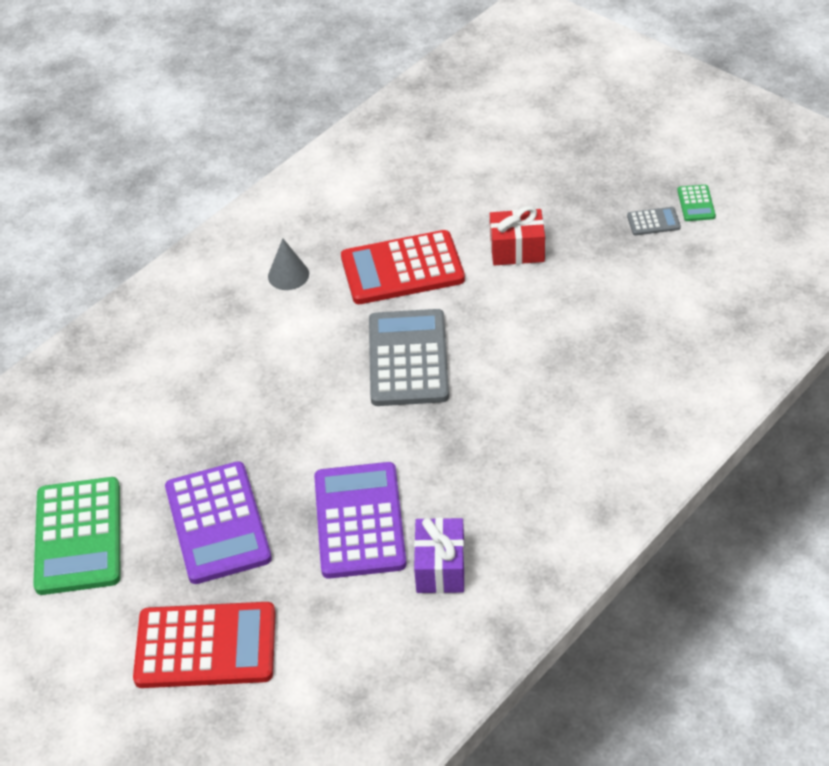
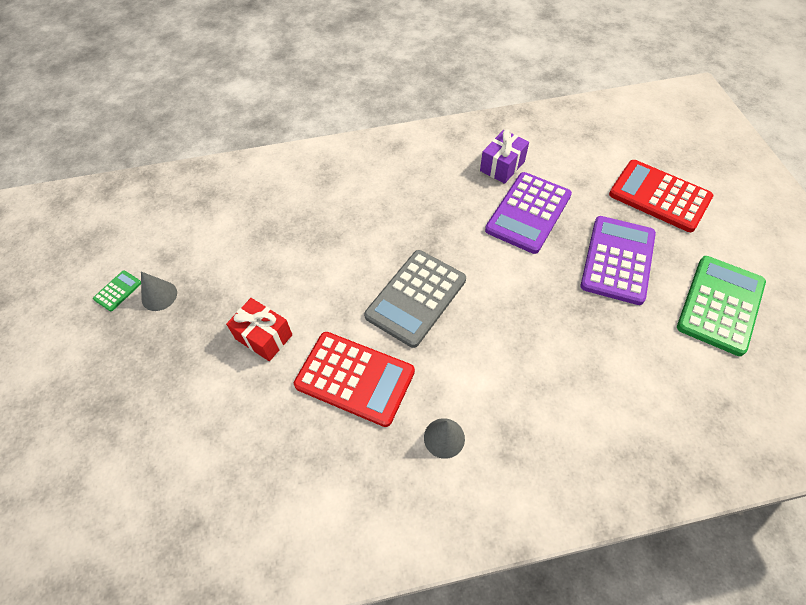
camera: 145 degrees left, 10 degrees up
(653, 222) = (159, 296): grey calculator -> grey cone

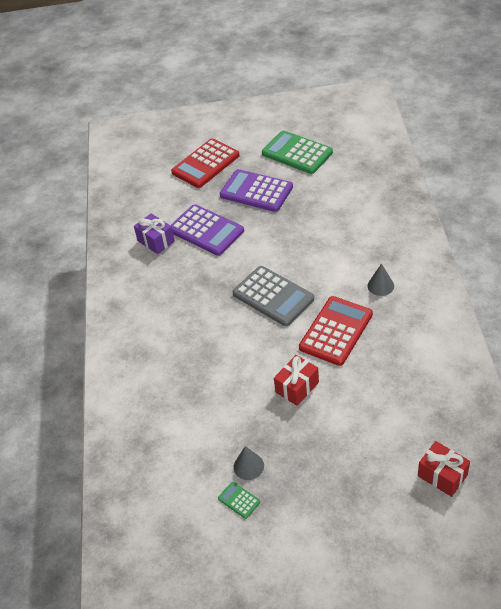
camera: 80 degrees left, 10 degrees down
(96, 525) = (442, 475): none -> red gift

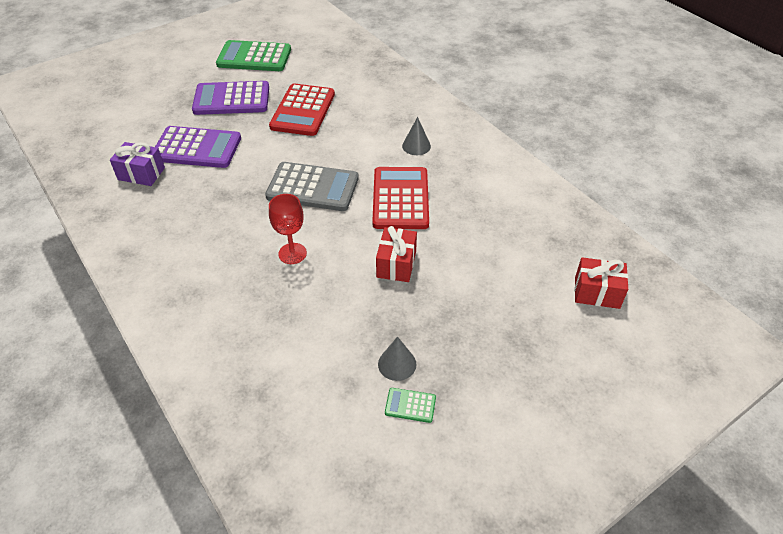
camera: 35 degrees left, 0 degrees up
(205, 164) = (158, 89): red calculator -> red calculator (303, 110)
(226, 348) = (292, 253): none -> red goblet

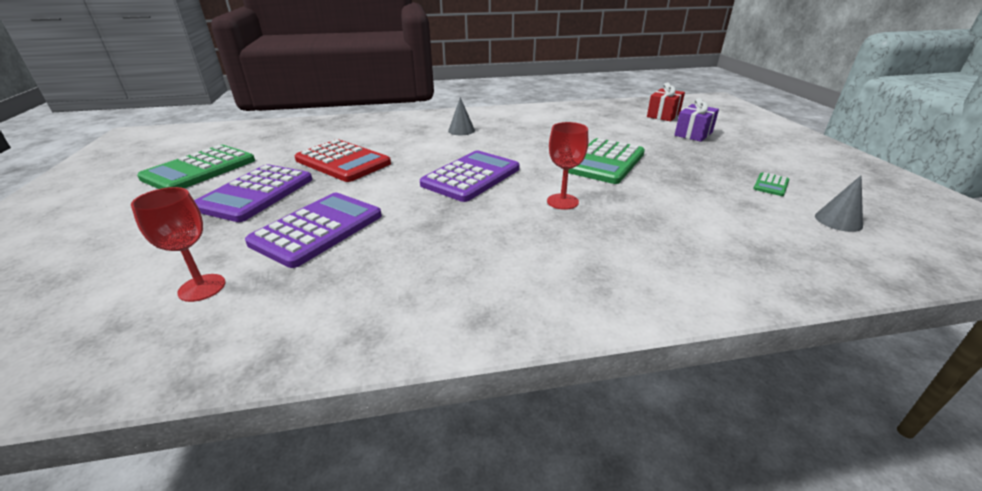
camera: 65 degrees left, 15 degrees down
(124, 139) = (202, 288): none -> red goblet
(141, 174) = (313, 281): purple gift -> purple gift (693, 134)
(312, 187) = (471, 177): grey calculator -> purple calculator
(396, 264) = (605, 162): red gift -> green calculator
(397, 364) = (724, 182): grey cone -> grey cone (838, 221)
(400, 199) = (523, 147): red calculator -> none

